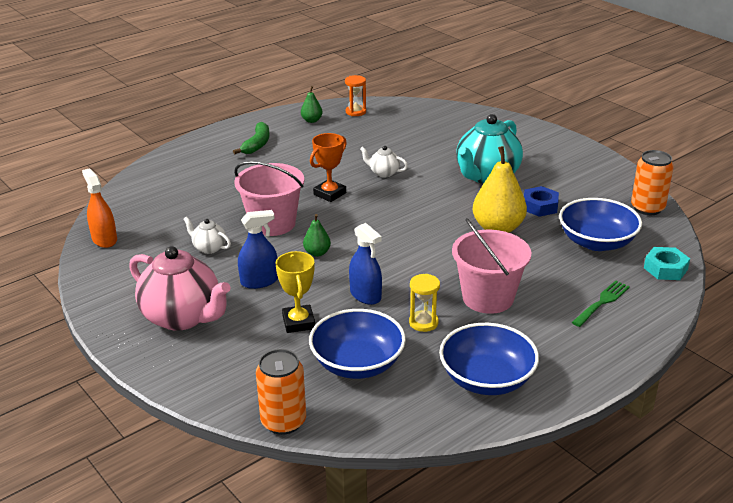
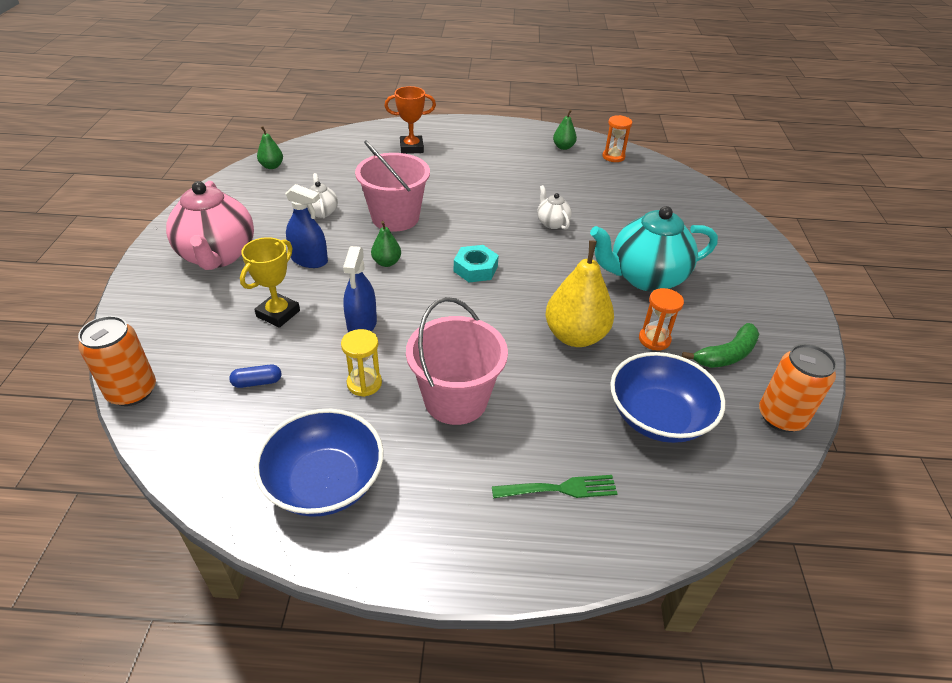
camera: 40 degrees right, 10 degrees up
(104, 239) = (272, 166): orange spray bottle -> green pear
(257, 144) = (488, 147): green banana -> green banana (726, 355)
(329, 194) = (478, 217): orange trophy -> orange trophy (411, 148)
(357, 363) = (257, 382): blue bowl -> blue capsule
(540, 206) = (654, 339): blue nut -> orange hourglass
(665, 268) = (695, 503): turquoise nut -> turquoise nut (475, 269)

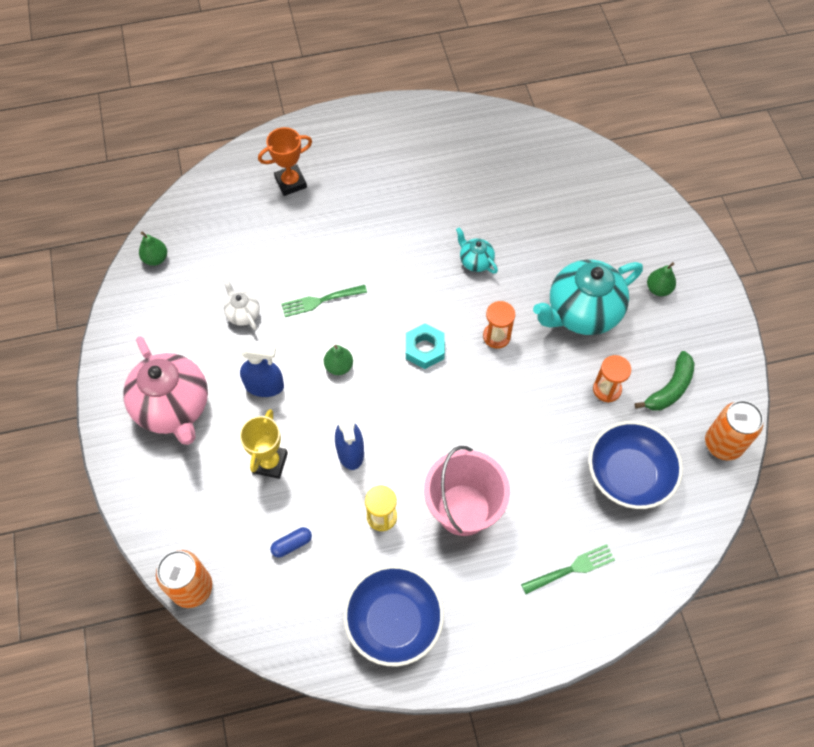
camera: 15 degrees left, 20 degrees up
(395, 218) = (320, 300): pink bucket -> green fork
(552, 223) = (475, 261): white teapot -> turquoise teapot
(563, 147) = (451, 133): green pear -> green pear (658, 289)
(575, 336) = (539, 406): yellow pear -> none
(613, 157) = (507, 135): orange hourglass -> orange hourglass (496, 336)

